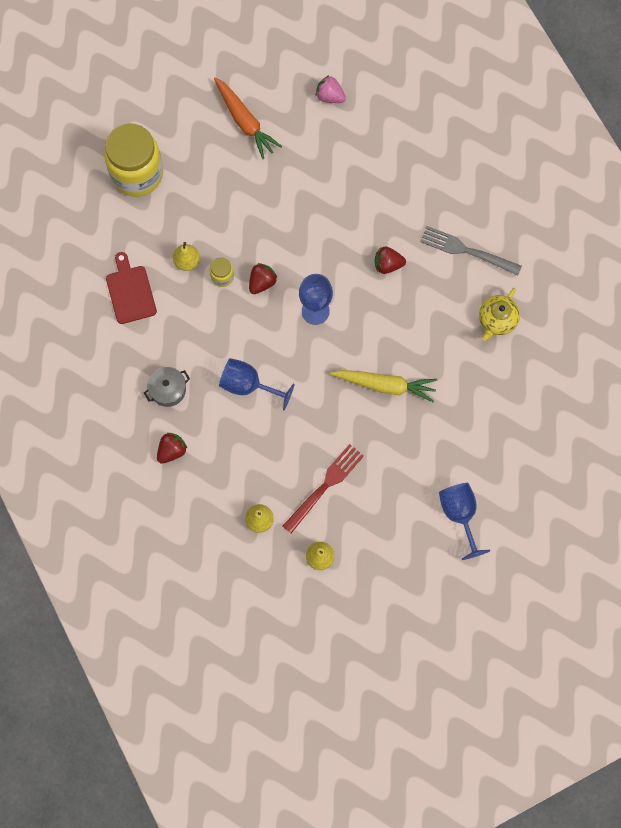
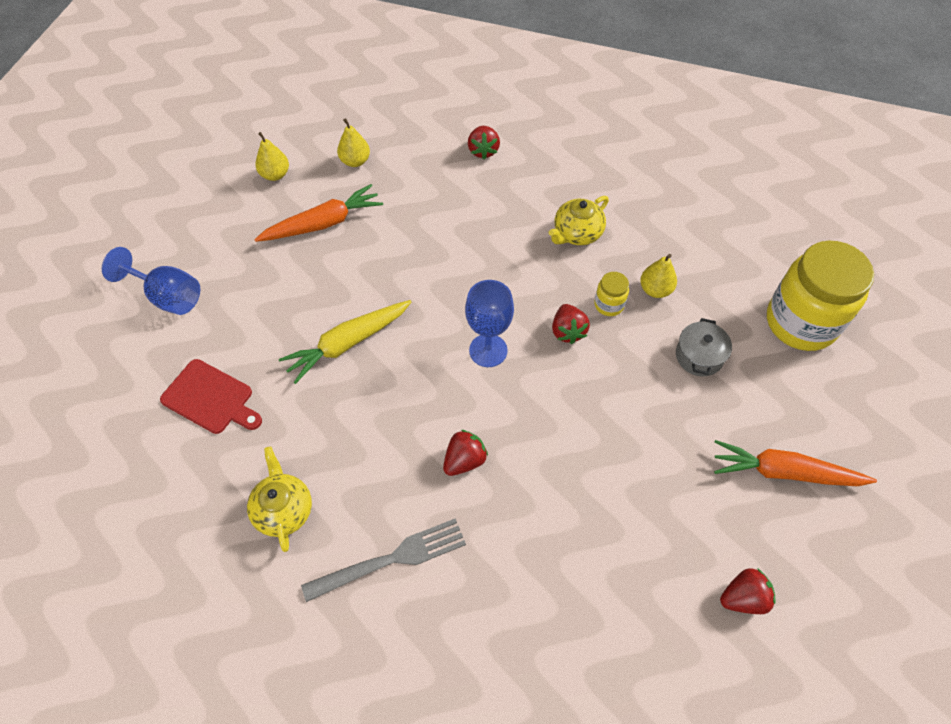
camera: 135 degrees right, 15 degrees down
(130, 292) = (667, 226): red cutting board -> red cutting board (210, 398)
(168, 390) = (540, 185): grey pot -> grey pot (699, 356)
(186, 336) = (577, 233): none -> yellow teapot
(248, 385) = (477, 241): blue goblet -> none
(325, 486) = (323, 223): red fork -> orange carrot
(330, 96) = (743, 598): pink strawberry -> red strawberry

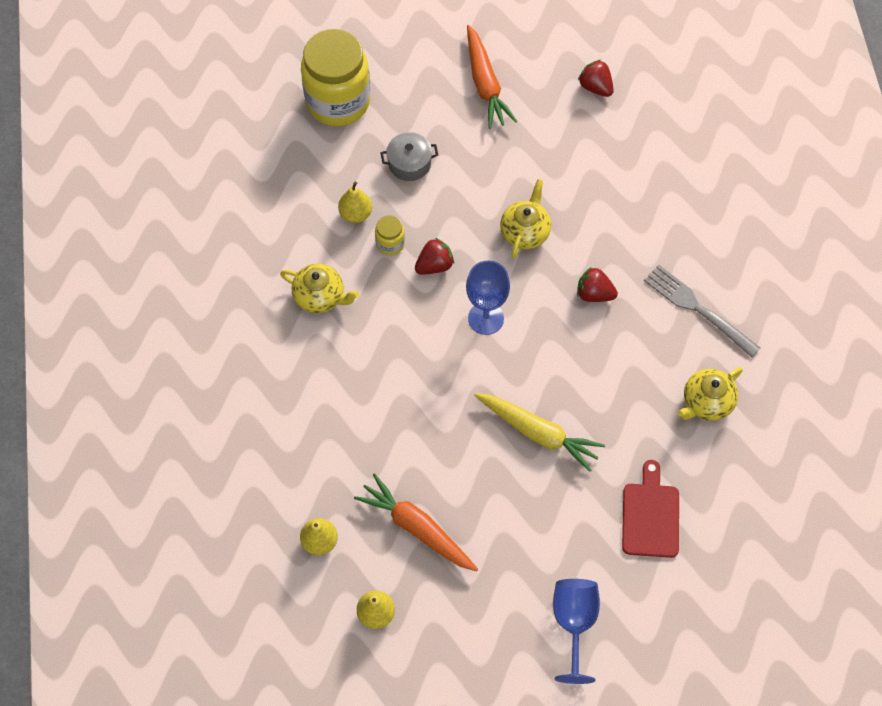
camera: 115 degrees left, 5 degrees up
(483, 151) = (248, 422): red strawberry -> none
(570, 428) = (525, 231): none -> yellow teapot

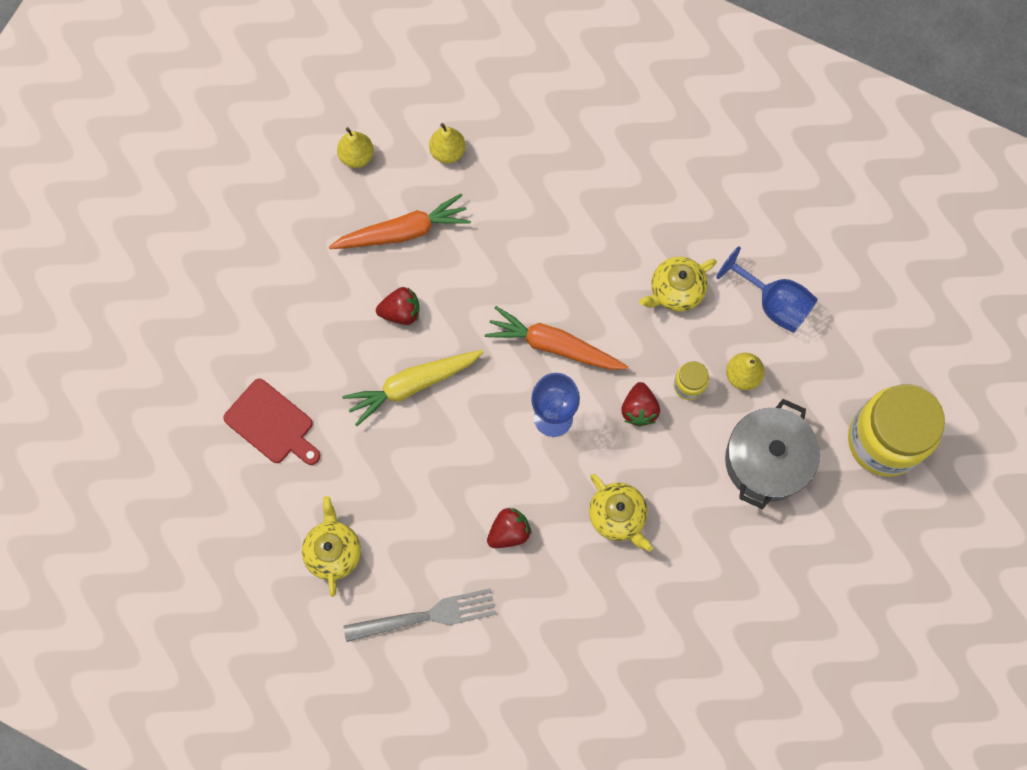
camera: 125 degrees right, 10 degrees up
(409, 163) = (766, 460): grey pot -> grey pot, size x1.70
(485, 84) = (813, 597): orange carrot -> orange carrot (554, 345)
(574, 623) = (234, 298): blue goblet -> blue goblet (773, 303)
(595, 87) = (736, 707): red strawberry -> red strawberry (401, 312)

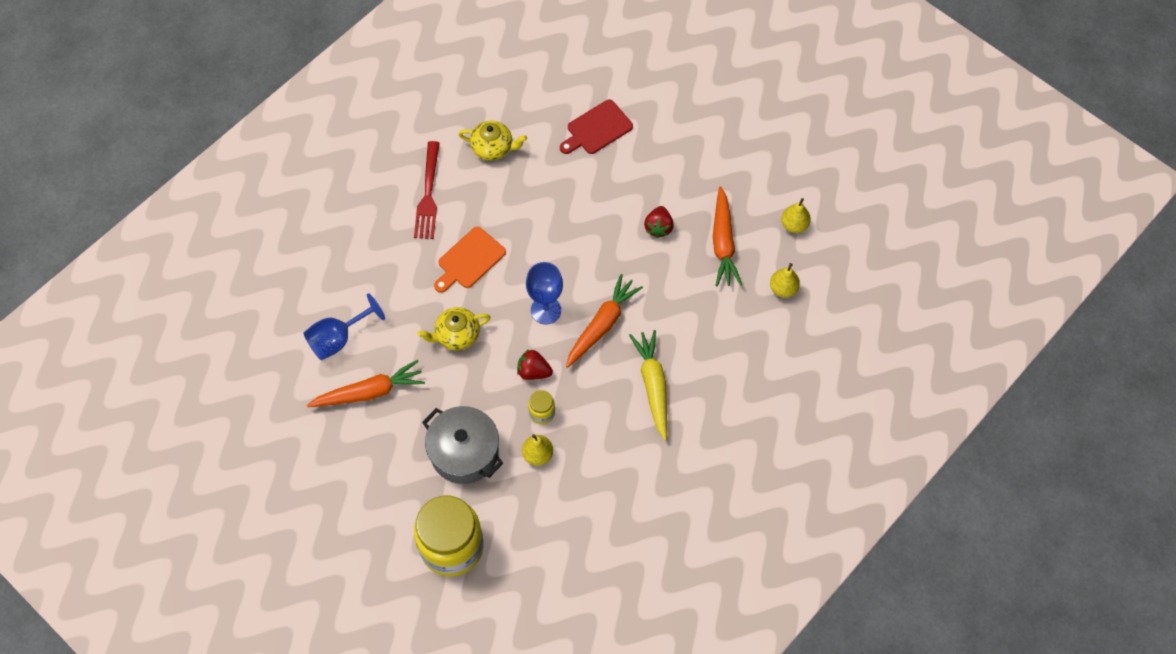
camera: 105 degrees right, 10 degrees down
(412, 385) = (599, 223): yellow carrot -> yellow carrot (653, 385)
(426, 616) = (428, 194): grey fork -> red fork
(509, 532) = (469, 260): red strawberry -> orange cutting board
(675, 291) = (622, 424): yellow teapot -> none
(725, 600) = (369, 392): none -> orange carrot
(773, 303) = (591, 496): blue goblet -> blue goblet (338, 339)

